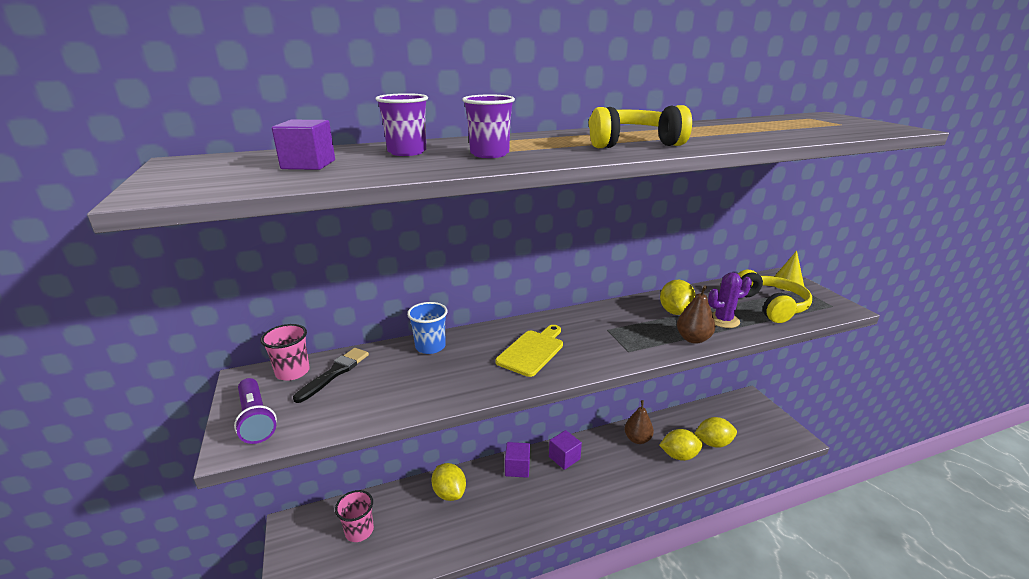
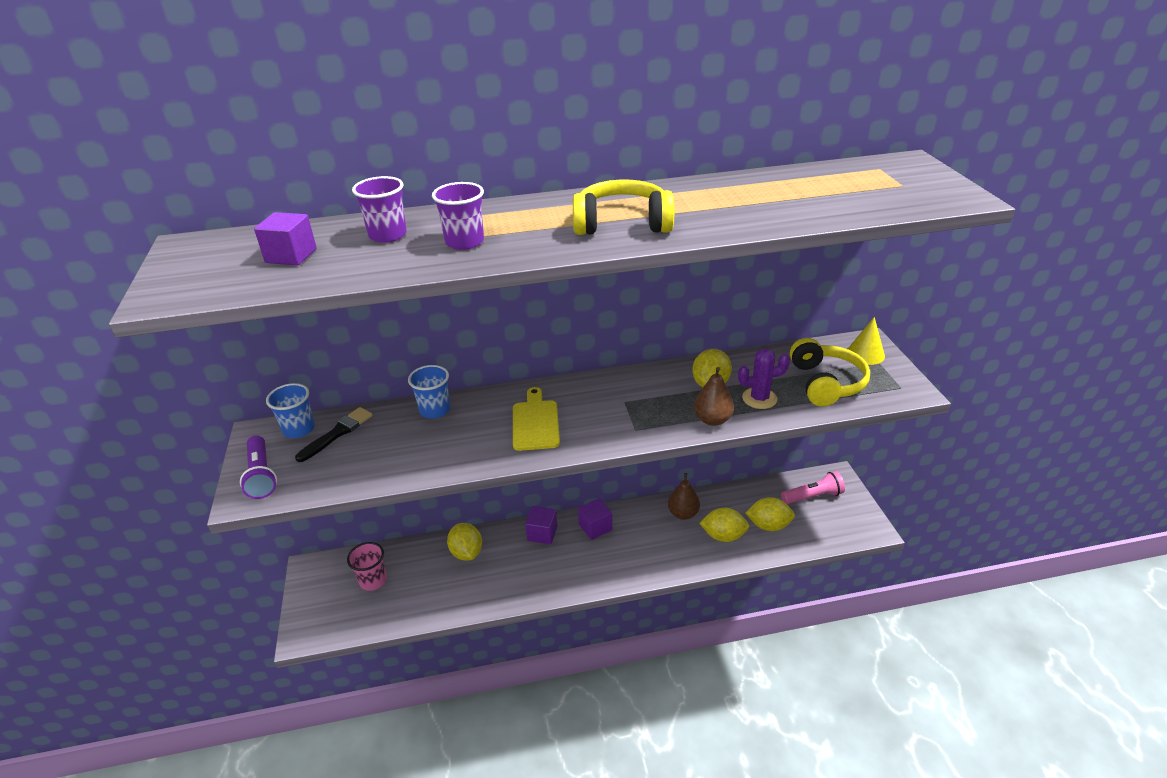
camera: 10 degrees right, 10 degrees up
(292, 372) = (299, 429): pink cup -> blue cup
(532, 351) = (535, 422): yellow cutting board -> yellow cutting board turned 45 degrees counterclockwise
(739, 415) = (813, 496): none -> pink flashlight

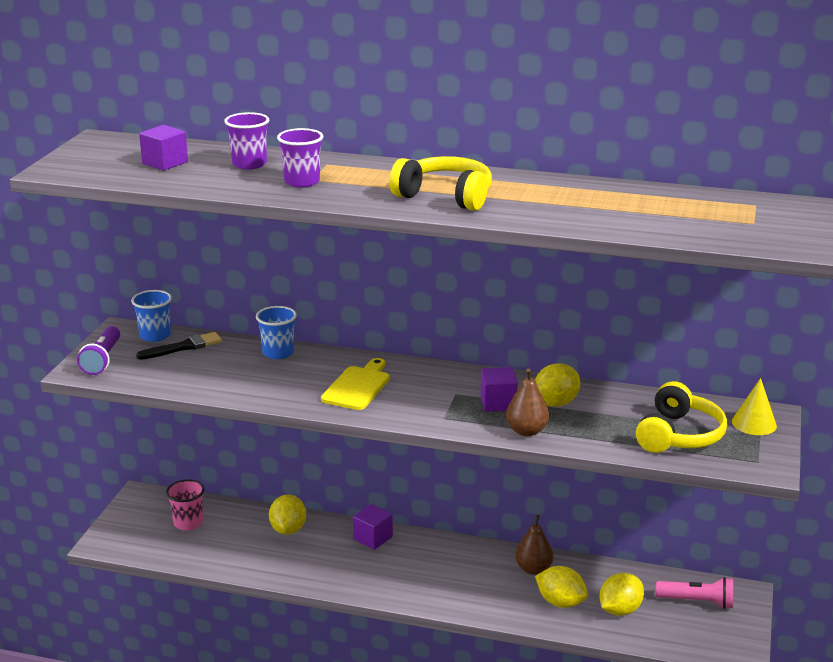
camera: 25 degrees right, 10 degrees down
(595, 527) = (430, 550): purple cube -> purple cube (498, 403)
(759, 398) = (593, 428): purple cactus -> none
(768, 525) = (620, 610): yellow lemon -> yellow lemon turned 75 degrees counterclockwise

